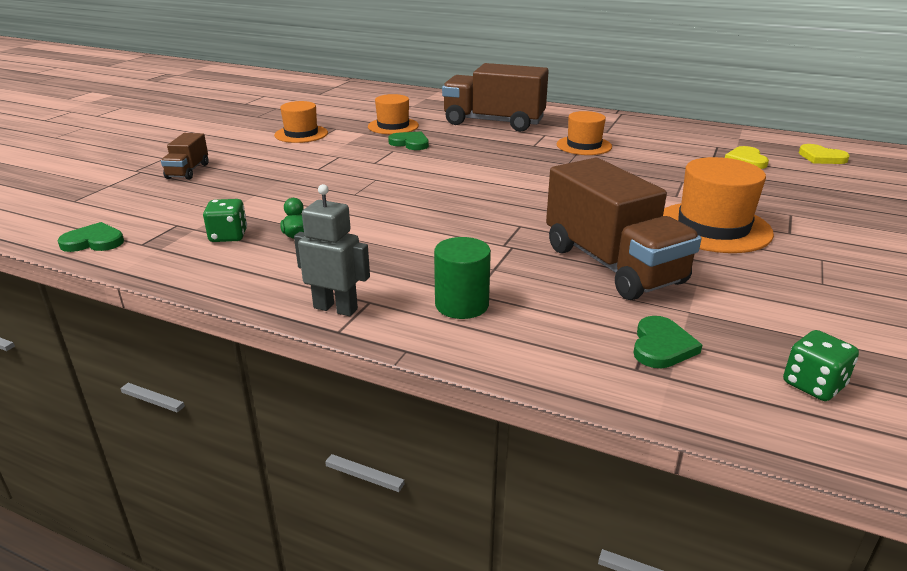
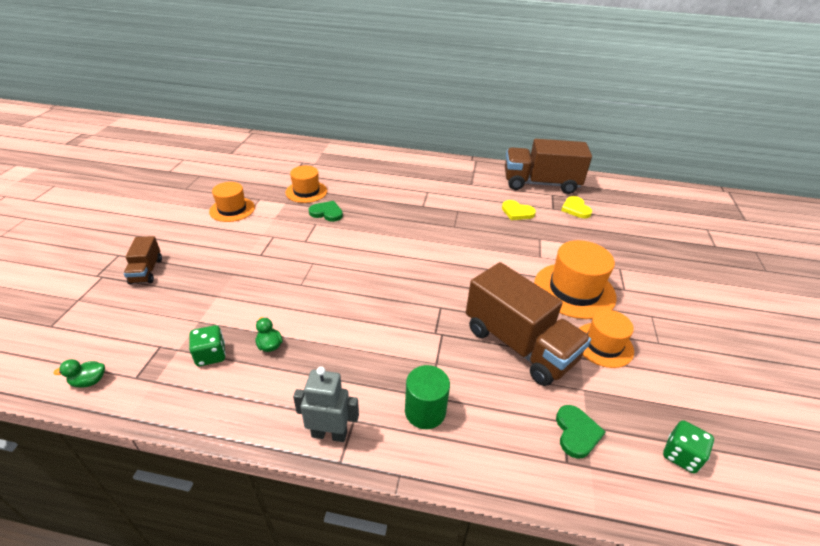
camera: 15 degrees left, 10 degrees up
(94, 241) = (89, 381): green heart -> green duck
(493, 122) = (384, 180): brown truck -> brown truck (540, 184)
(584, 145) = (460, 203): orange hat -> orange hat (603, 345)
(821, 157) = (622, 200): yellow heart -> yellow heart (517, 212)

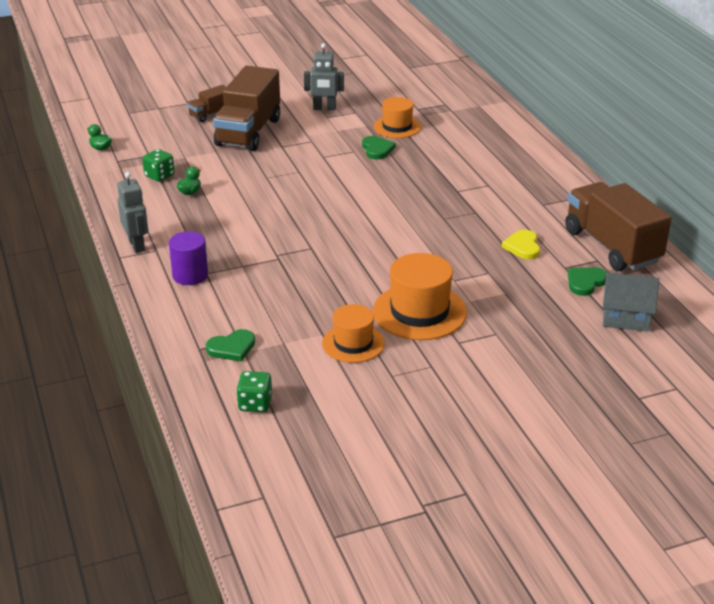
camera: 60 degrees right, 5 degrees down
(232, 209) = (324, 108): orange hat -> grey robot
(425, 411) = (190, 275): green cylinder -> purple cylinder
(519, 345) = (305, 298): brown truck -> brown truck (248, 132)
(575, 209) = (585, 282): yellow heart -> green heart
(622, 212) = (626, 317): none -> grey house

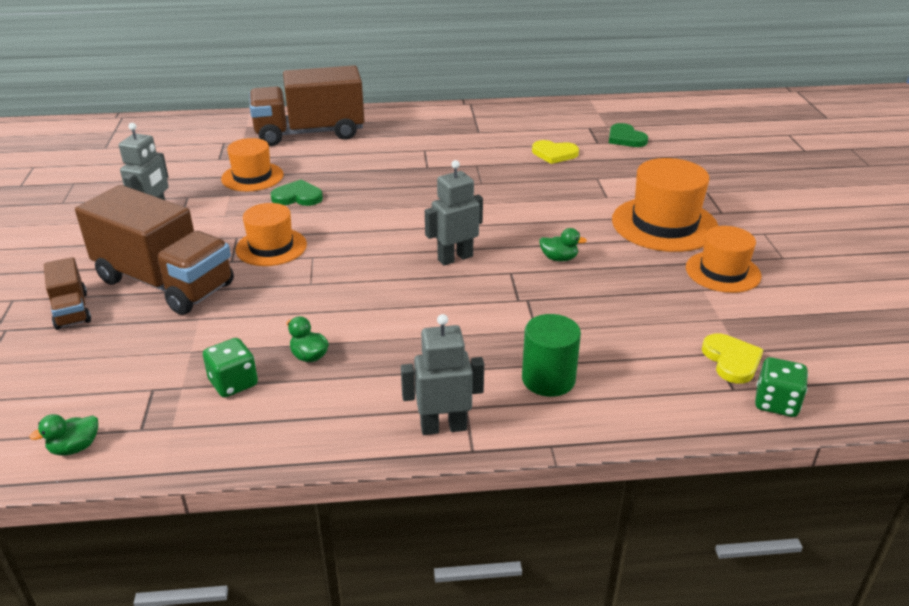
camera: 75 degrees left, 0 degrees up
(190, 275) = (548, 379): purple cylinder -> green cylinder
(232, 348) = (731, 360): green heart -> yellow heart
(255, 404) = (850, 355): green dice -> green dice (776, 403)
(304, 155) = (271, 247): none -> orange hat
(320, 223) = (455, 258): none -> grey robot
(339, 266) = (559, 258): none -> green duck
(612, 246) = (568, 117): brown truck -> brown truck (310, 133)
(626, 317) = (684, 133): grey house -> none

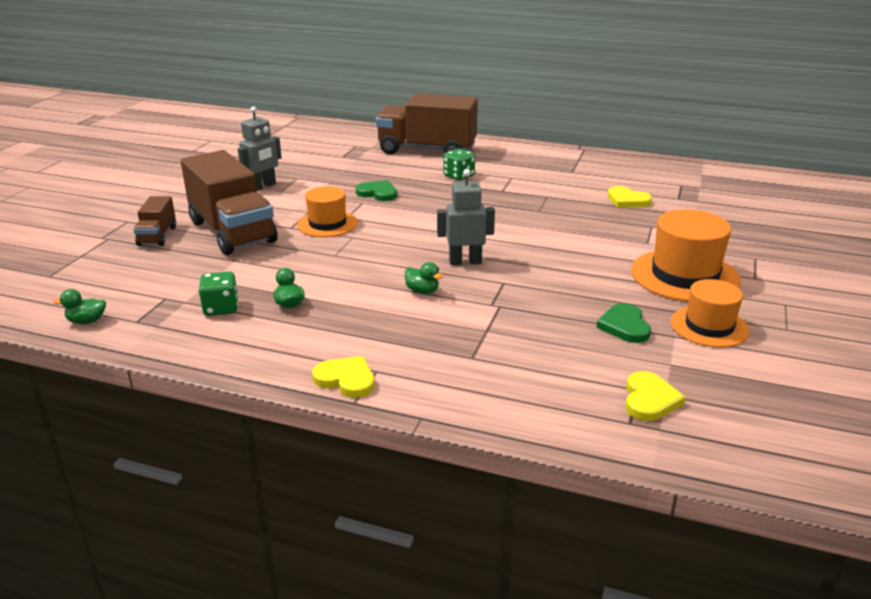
camera: 25 degrees right, 5 degrees down
(252, 177) = (356, 173): orange hat -> none
(443, 427) = (346, 379): grey robot -> yellow heart
(548, 379) = (463, 369): green cylinder -> none
(559, 258) = (556, 281): green duck -> green duck (422, 291)
(625, 138) = (710, 199): green heart -> green heart (624, 326)
(776, 403) = (663, 445): green dice -> green dice (459, 176)

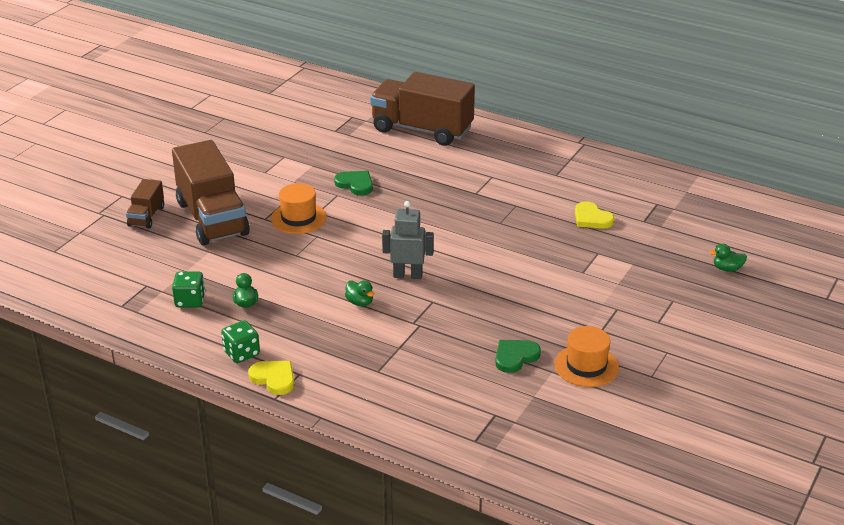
camera: 10 degrees right, 5 degrees up
(87, 321) = (83, 301): green duck -> green duck (727, 269)
(263, 186) = (249, 164): grey robot -> none
(459, 176) = (441, 169): green dice -> green dice (241, 353)
(624, 326) = (515, 357): green heart -> green heart turned 45 degrees clockwise
(649, 399) = (500, 424): yellow heart -> none
(684, 276) = (596, 312): orange hat -> none

